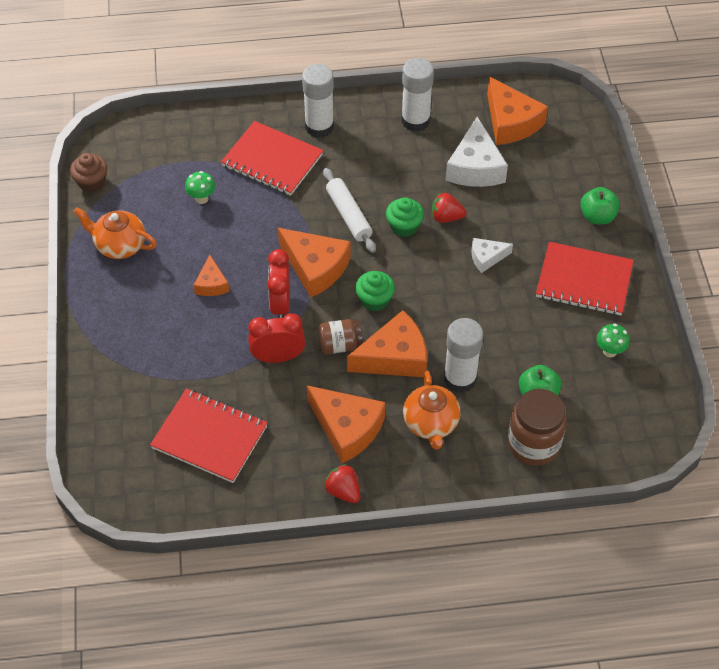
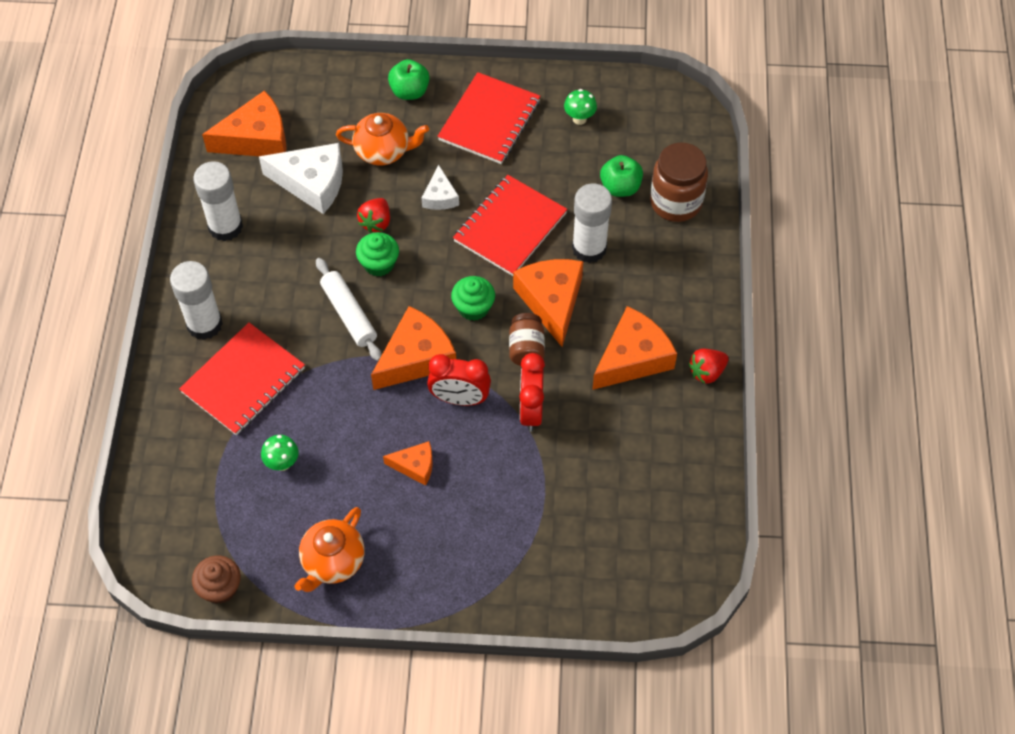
camera: 80 degrees left, 5 degrees up
(209, 437) = (623, 489): red notebook -> red notebook (510, 227)
(348, 215) = (349, 314): white rolling pin -> white rolling pin turned 75 degrees clockwise
(431, 424) = (639, 283): orange teapot -> orange teapot (383, 151)

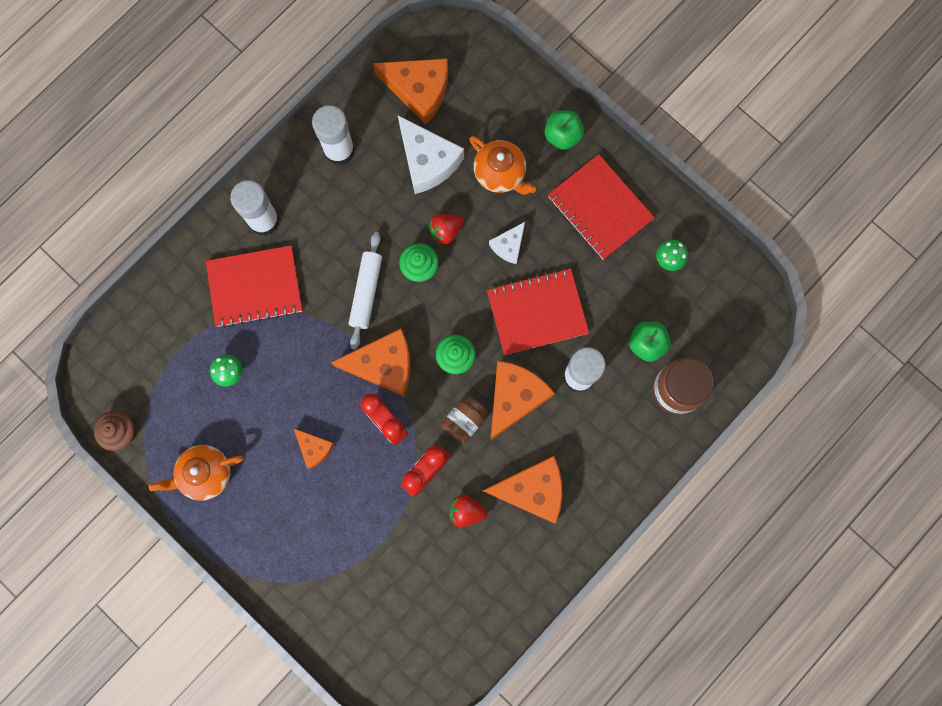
camera: 40 degrees right, 20 degrees up
(489, 120) = (600, 208): red notebook -> red notebook turned 75 degrees clockwise
(707, 372) = (574, 545): red strawberry -> red strawberry (466, 511)

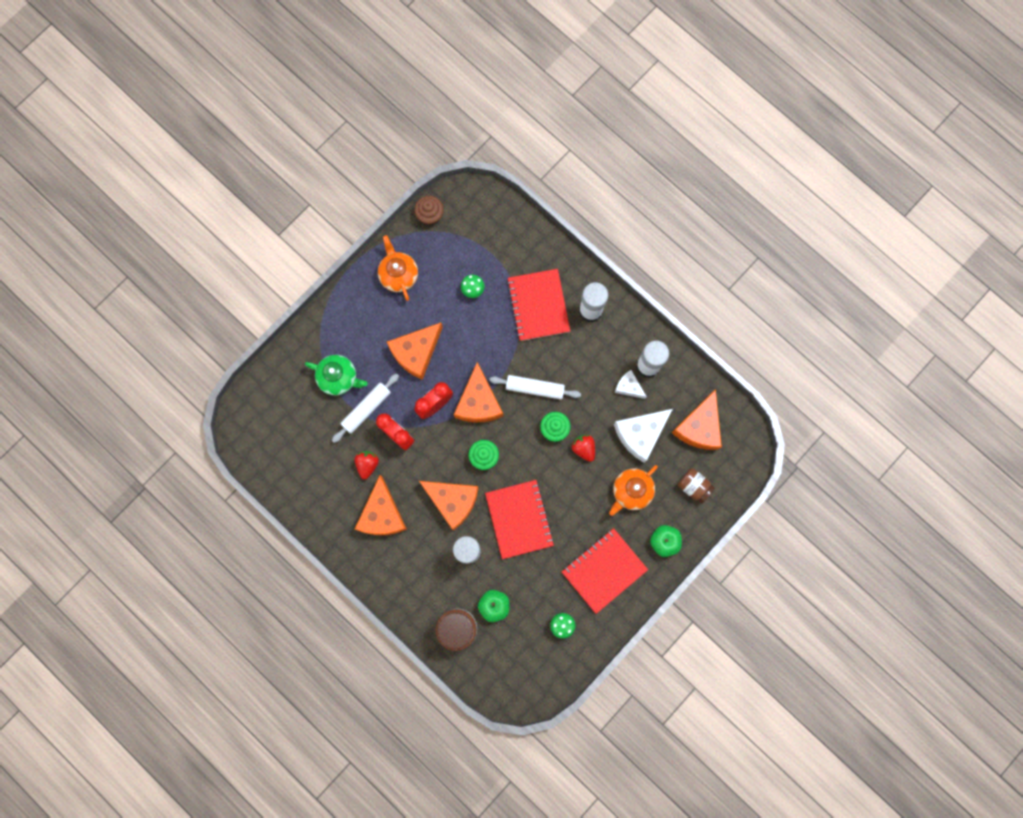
camera: 90 degrees right, 0 degrees up
(314, 448) = (416, 352): orange cheese -> orange cheese, size x1.84
(347, 553) = (339, 378): none -> green teapot
(391, 514) = (366, 409): none -> white rolling pin
(464, 421) = (435, 463): brown jar -> brown jar (693, 486)
(508, 246) = (572, 497): white cheese -> white cheese (628, 387)

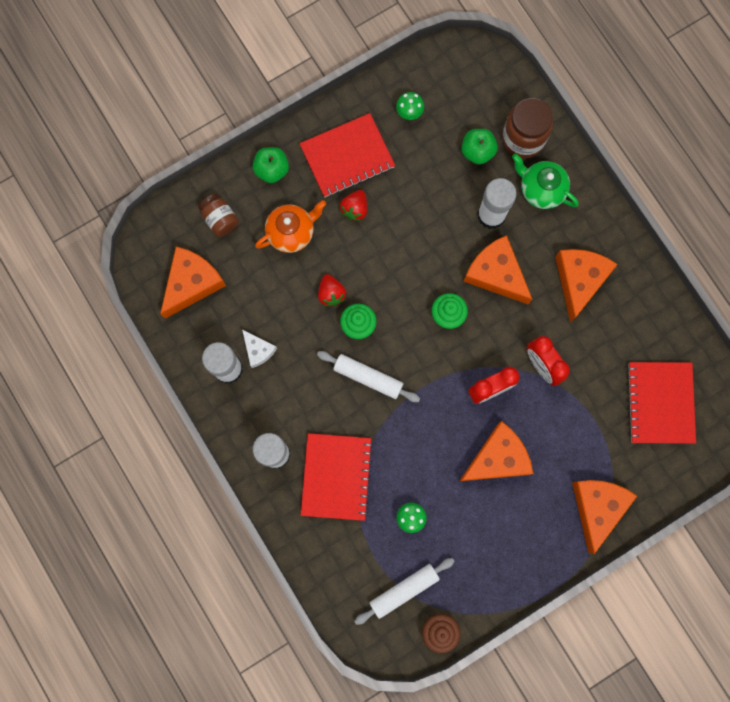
camera: 165 degrees left, 0 degrees up
(339, 378) = (597, 451): green teapot -> green teapot (541, 189)
(366, 409) = (572, 405): white rolling pin -> white rolling pin (404, 590)
(367, 464) = (584, 340): red strawberry -> red strawberry (355, 209)
(398, 275) = (496, 562): orange teapot -> none
(478, 402) = (438, 379): orange cheese -> orange cheese (597, 507)
(519, 519) = (426, 235): red notebook -> red notebook (660, 403)
(640, 434) = (261, 293): white cheese -> none

